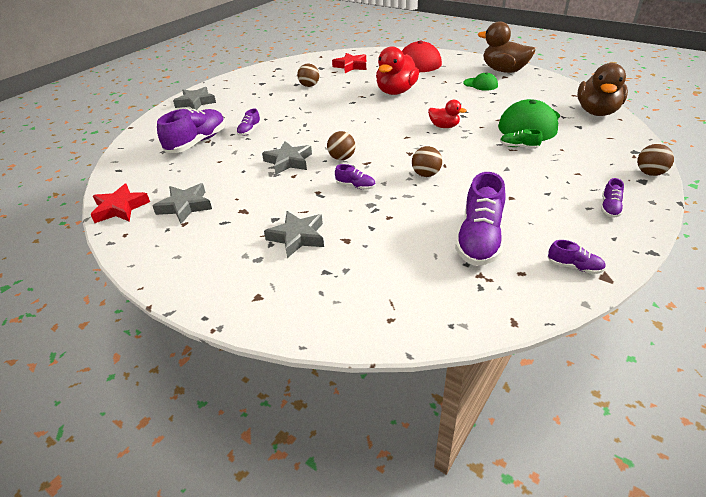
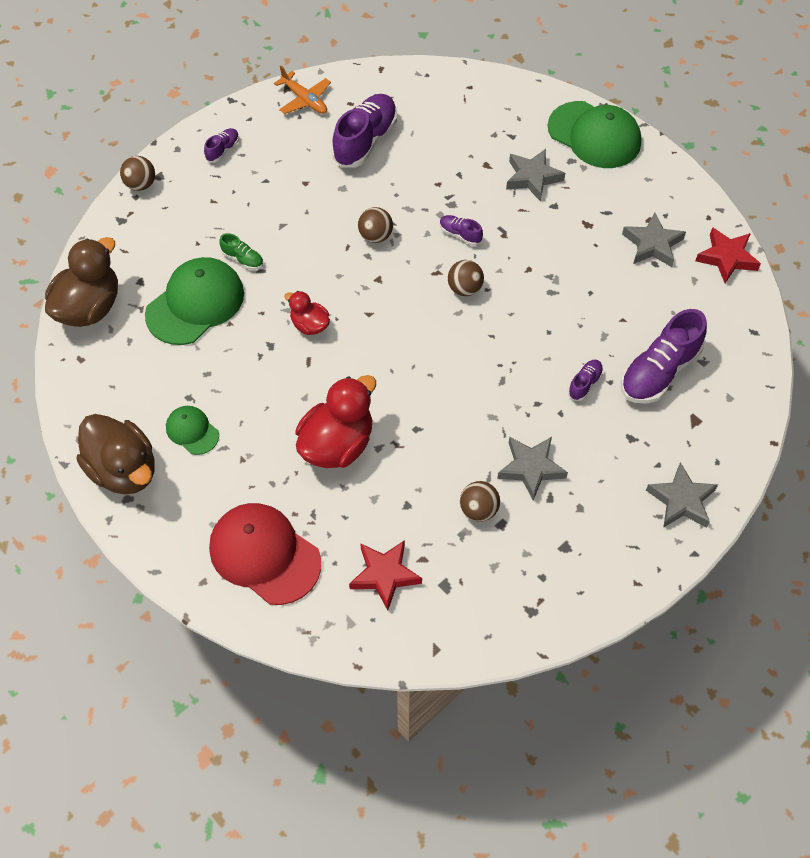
camera: 170 degrees left, 20 degrees up
(230, 289) = (594, 135): none -> green cap
(288, 161) = (532, 297): grey star -> grey star (531, 468)
(574, 267) = (305, 100): purple shoe -> orange plane

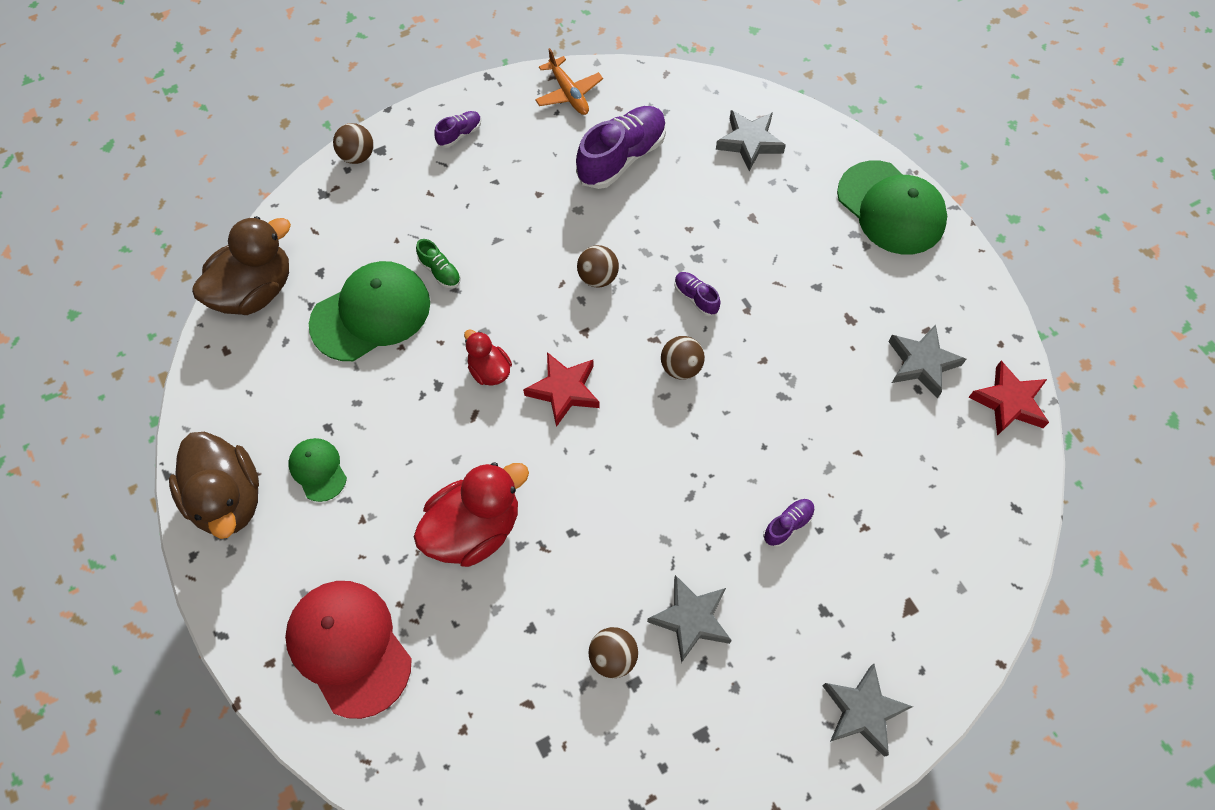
camera: 15 degrees right, 5 degrees up
(385, 575) = (478, 712): red star -> red star (564, 390)
(532, 177) = (802, 245): grey star -> grey star (749, 142)
(659, 372) = (883, 532): purple shoe -> none

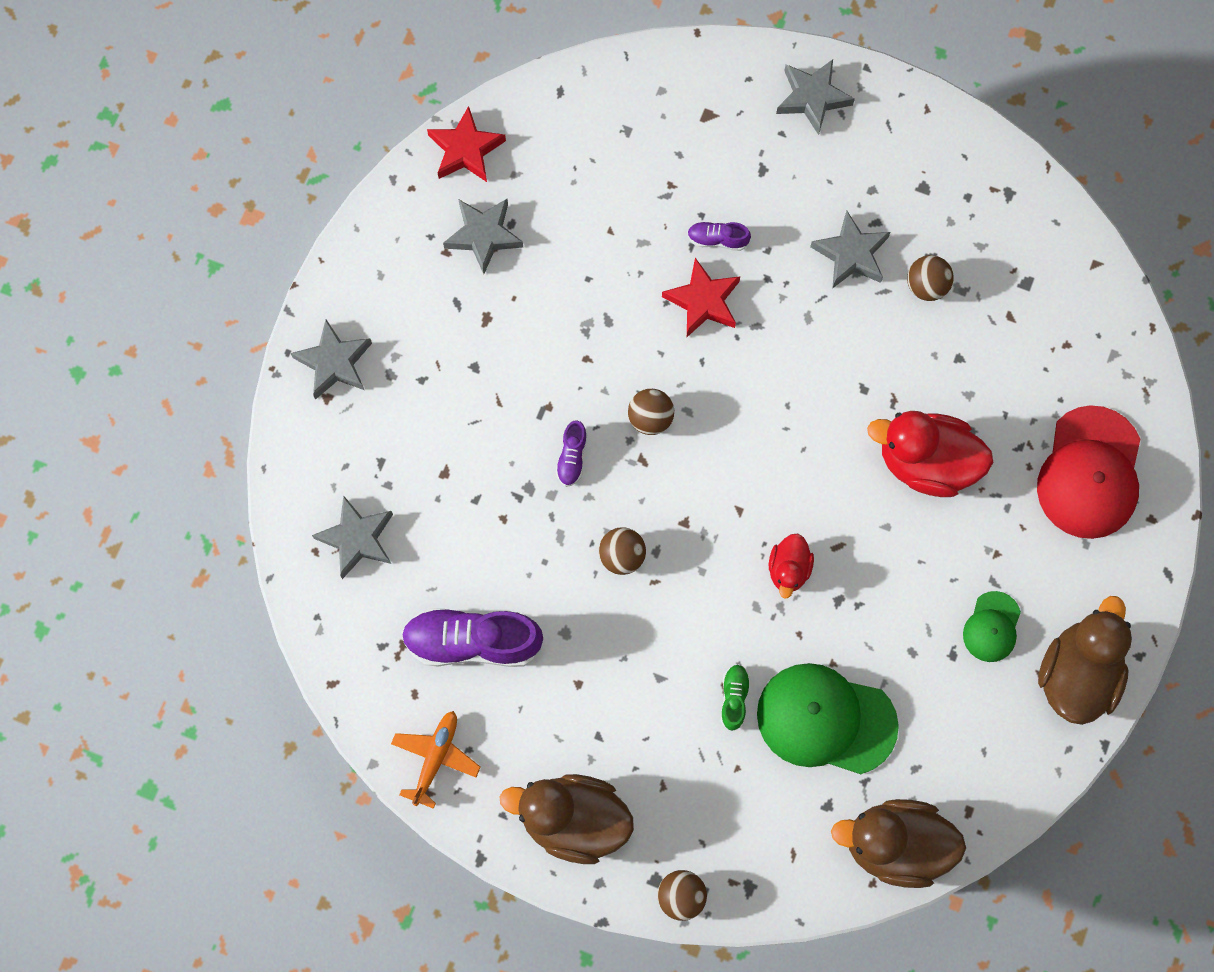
camera: 130 degrees left, 10 degrees up
(459, 134) = (573, 820): purple shoe -> brown duck
(564, 390) = (753, 493): red star -> red star (703, 301)
(891, 208) = (334, 362): green cap -> grey star

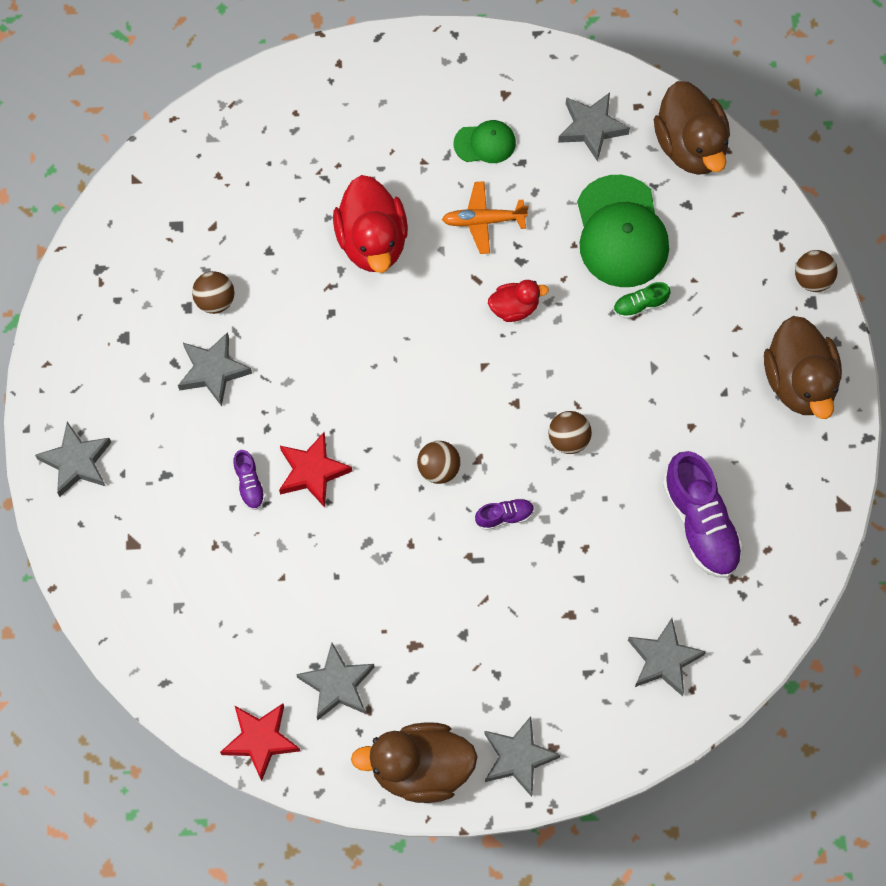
camera: 115 degrees left, 5 degrees down
(435, 758) = (809, 508): orange plane -> orange plane (483, 221)
(962, 748) = (591, 128): none -> grey star
(1077, 674) = (492, 71): brown duck -> brown duck (420, 769)
(1090, 473) = (322, 120): red cap -> none

